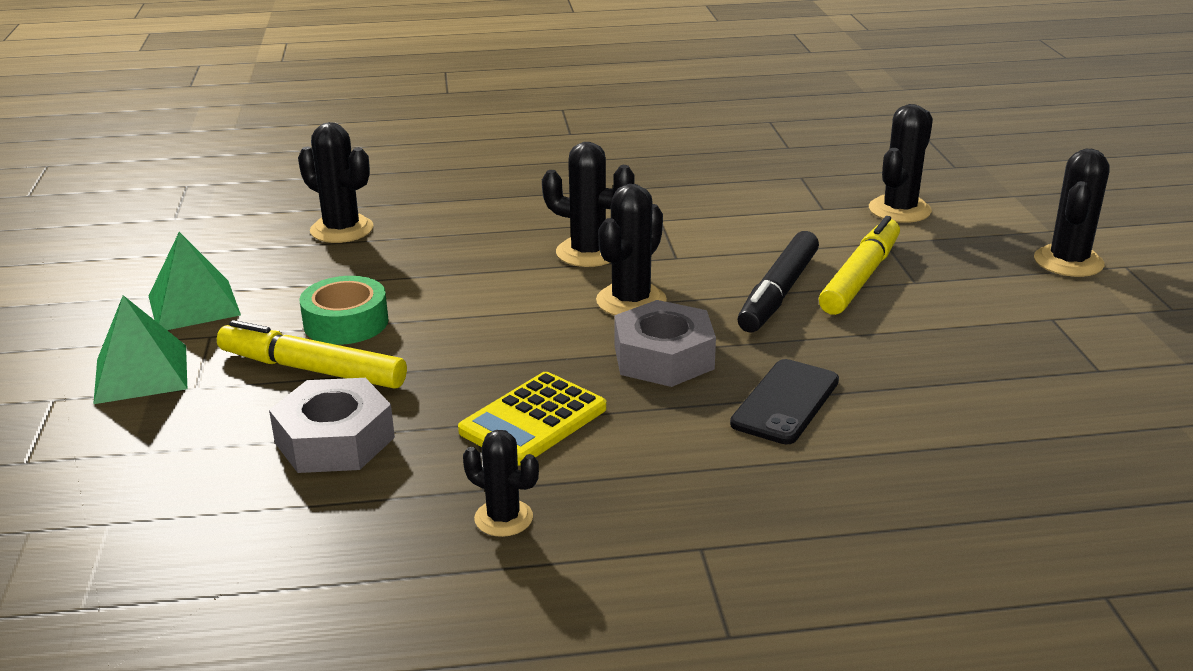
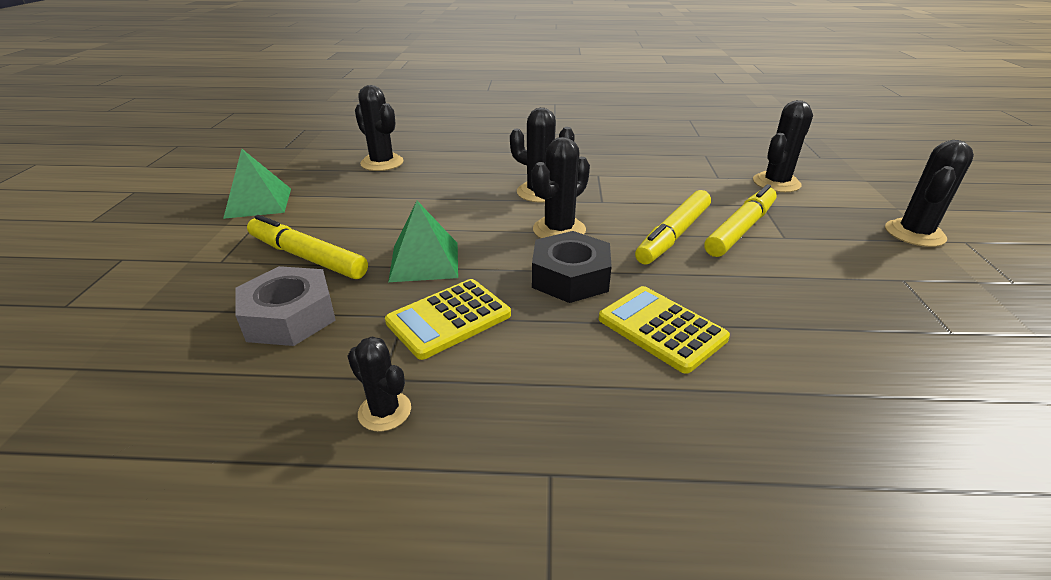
camera: 10 degrees right, 5 degrees up
(141, 373) = (191, 247): green pyramid -> green pyramid (424, 261)
(346, 323) = (350, 225): green tape -> none
(663, 357) = (570, 277): grey nut -> black nut
(778, 293) = (673, 235): black marker -> yellow marker
(785, 402) = (661, 329): black phone -> yellow calculator

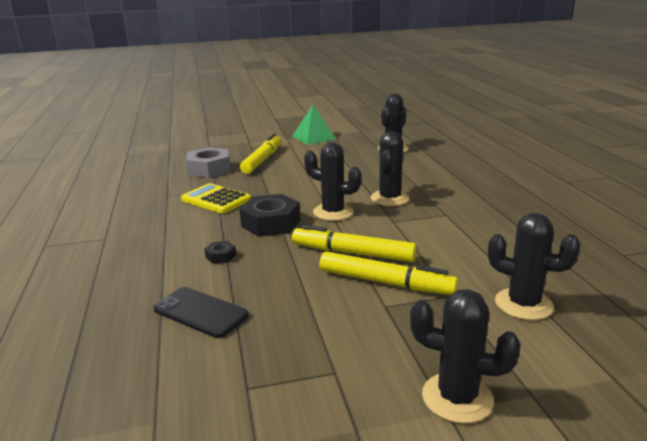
camera: 75 degrees right, 10 degrees down
(385, 411) = (145, 200): black cactus -> none
(424, 261) = (271, 184): green pyramid -> none
(661, 329) = (220, 256): yellow calculator -> black nut
(815, 356) = (200, 312): none -> black phone

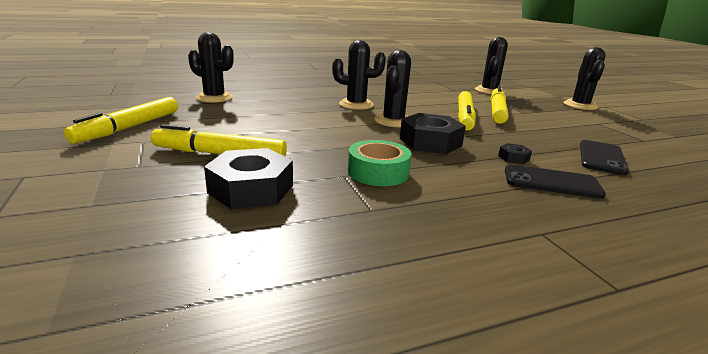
camera: 100 degrees left, 0 degrees up
(164, 262) = (551, 182): none -> black phone
(209, 169) = (251, 189): grey nut -> black nut
(216, 199) = (378, 172): yellow calculator -> green tape
(314, 137) = (129, 128): green pyramid -> yellow marker

